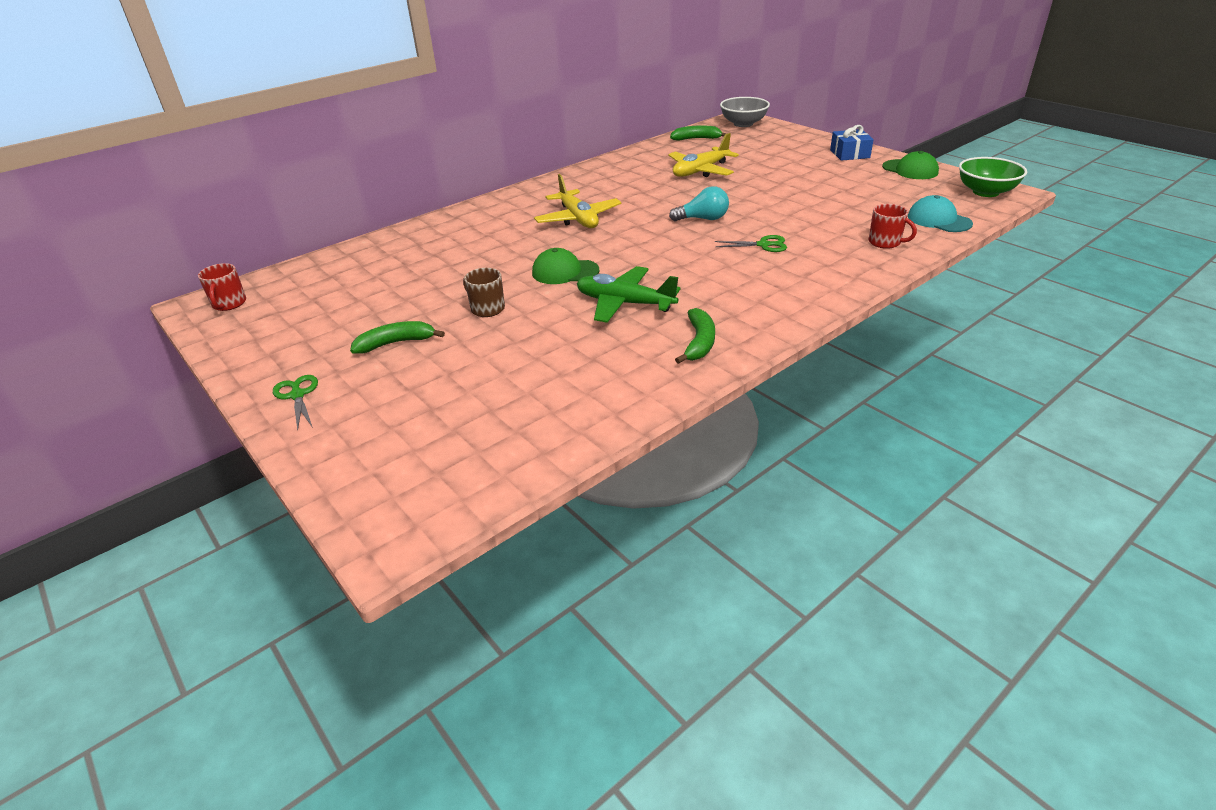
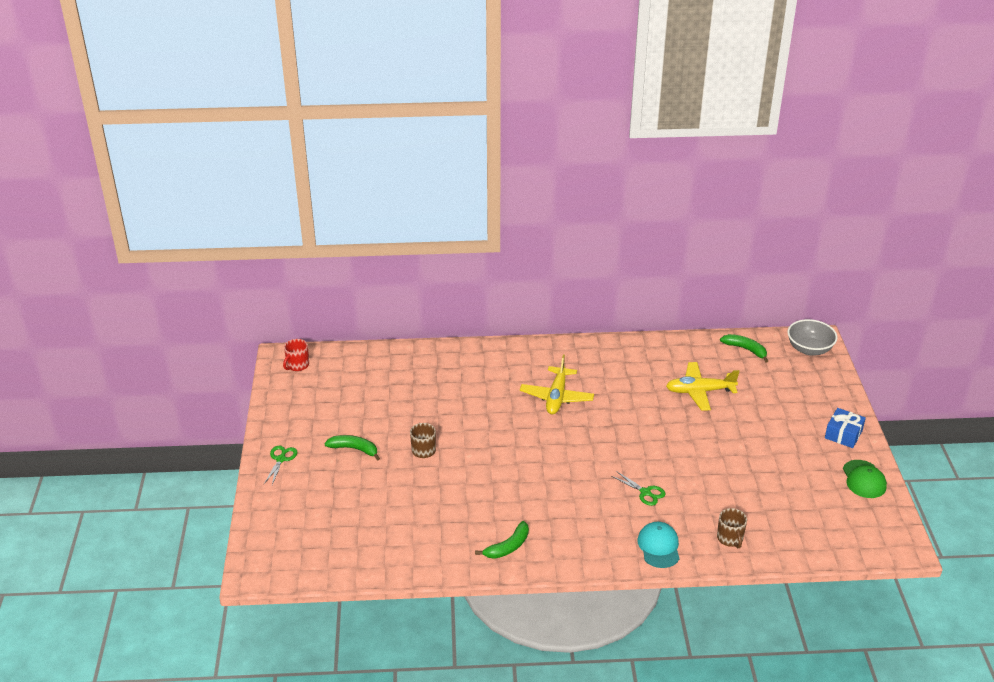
camera: 35 degrees right, 0 degrees up
(565, 272) = (496, 444): green cap -> none
(625, 303) = (501, 492): green plane -> none
(703, 219) = (637, 444): turquoise light bulb -> none
(885, 242) = (730, 538): red mug -> brown mug
(939, 220) = (801, 541): turquoise cap -> turquoise cap (659, 546)
(985, 192) = (884, 536): green bowl -> none

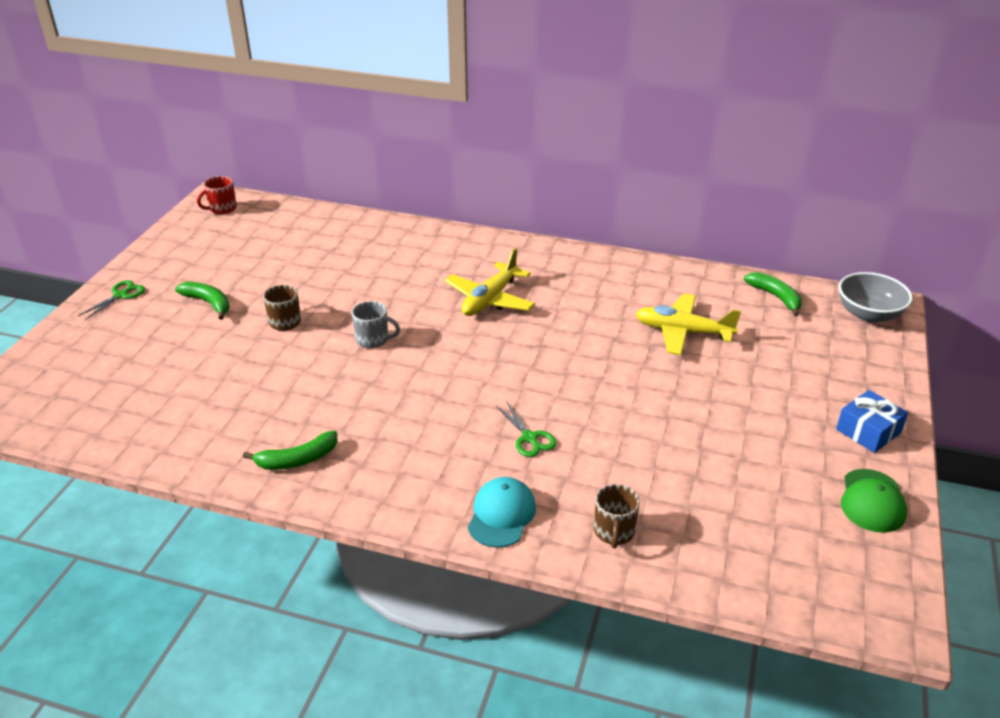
camera: 20 degrees right, 0 degrees up
(496, 448) = (373, 339): none -> grey mug

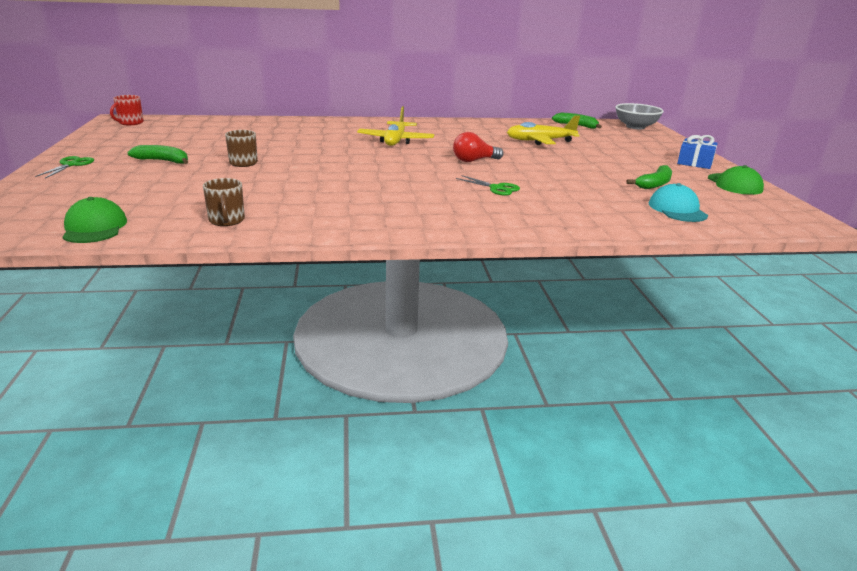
camera: 25 degrees left, 10 degrees down
(82, 423) = (95, 227): none -> green cap
(297, 460) = (328, 219): green banana -> green banana (654, 184)
(373, 339) = (327, 163): grey mug -> none
(501, 515) = (520, 220): turquoise cap -> turquoise cap (677, 209)
(552, 367) = (474, 161): none -> red light bulb
(614, 532) = (605, 216): brown mug -> brown mug (226, 221)

